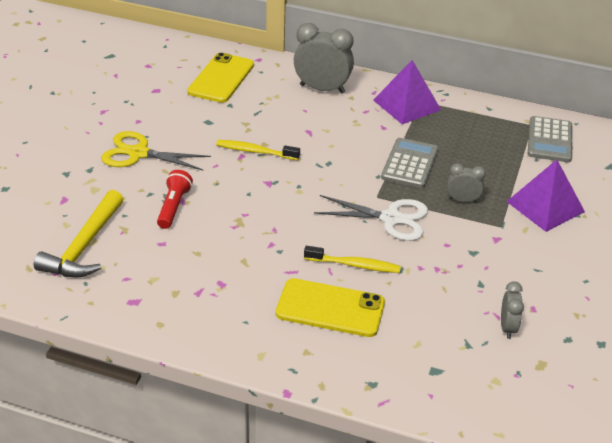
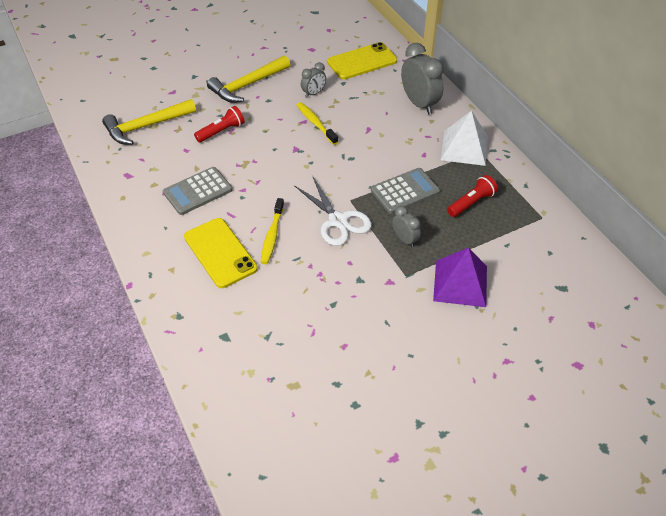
camera: 45 degrees right, 10 degrees up
(138, 153) = (247, 85): yellow scissors -> yellow hammer
(354, 265) = (272, 236): yellow toothbrush -> yellow toothbrush turned 45 degrees clockwise
(406, 105) = (464, 147): purple pyramid -> white pyramid
(470, 143) = (471, 203): none -> red flashlight
(507, 327) = (308, 345): grey clock -> grey clock (313, 93)
(549, 140) = (539, 237): grey calculator -> grey calculator (198, 191)

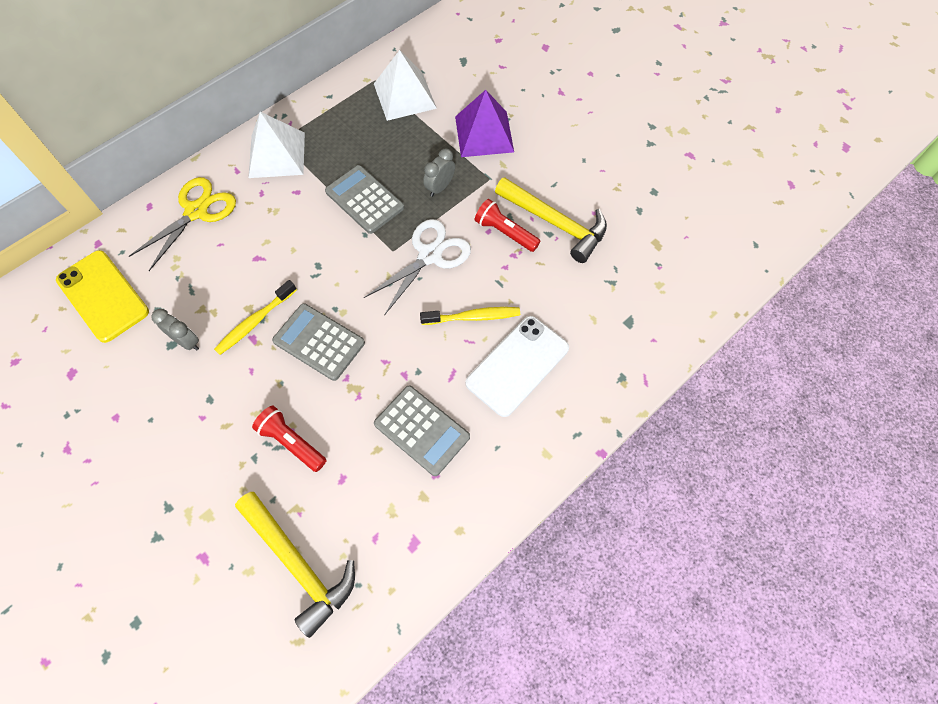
camera: 105 degrees left, 15 degrees up
(220, 253) = (517, 365): yellow phone -> white phone
(247, 85) = (175, 441): yellow hammer -> yellow hammer (556, 223)
(287, 151) = (319, 342): none -> grey calculator
(419, 104) = (197, 211): grey clock -> yellow scissors
(471, 203) = (368, 138): red flashlight -> red flashlight (505, 232)
(518, 235) = (405, 96): none -> white pyramid

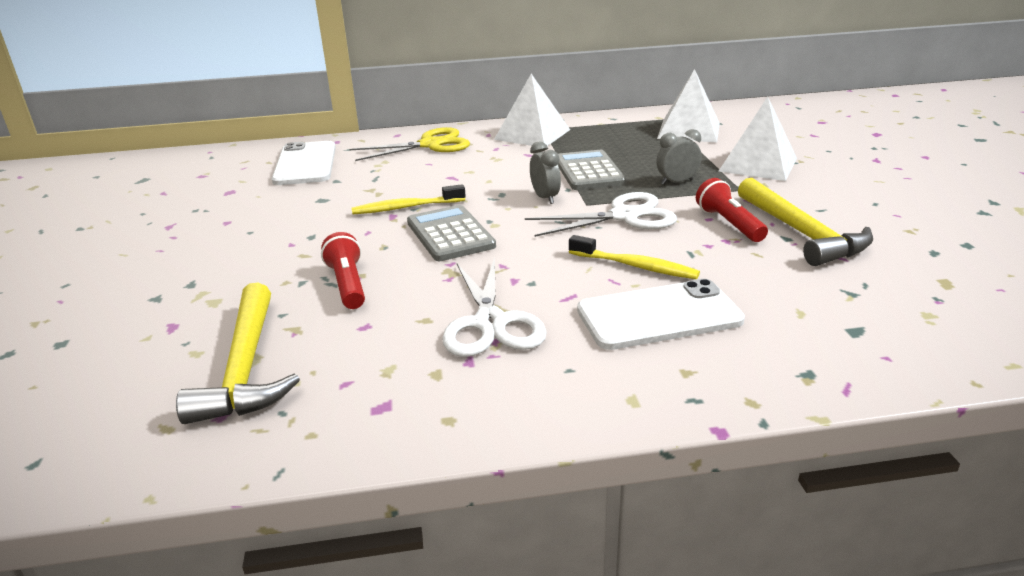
camera: 35 degrees right, 35 degrees down
(103, 296) = (305, 164): yellow phone -> white phone
(187, 341) = (336, 201): grey clock -> grey clock (545, 198)
(421, 430) = (490, 323): grey calculator -> white scissors
(484, 134) = (758, 164): purple pyramid -> white pyramid

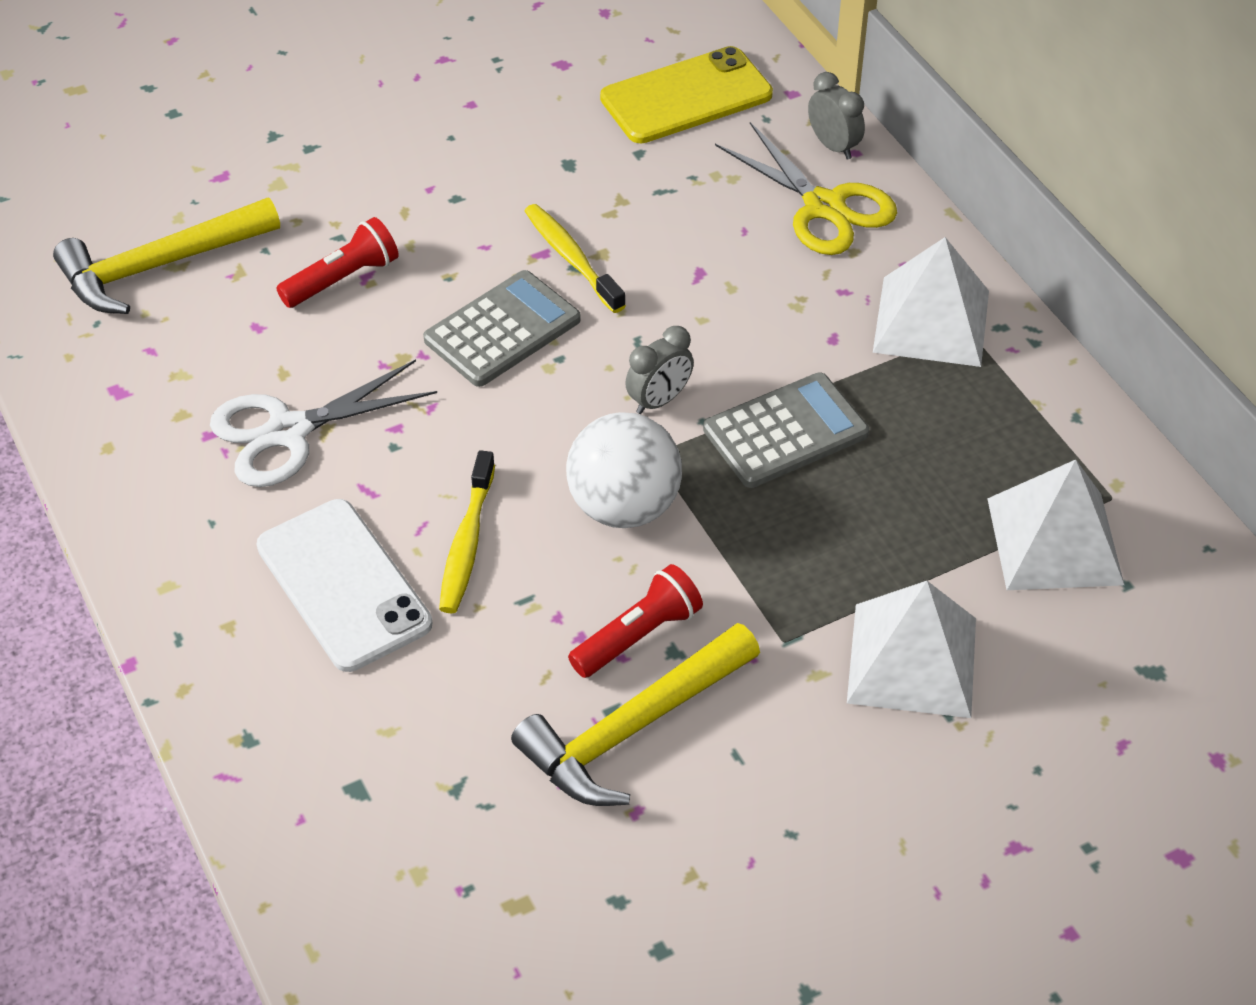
camera: 70 degrees right, 20 degrees up
(305, 164) = (686, 97): white phone -> yellow phone
(625, 216) = (624, 506): white scissors -> white ball
(677, 182) = (783, 553): grey clock -> grey clock (833, 146)

